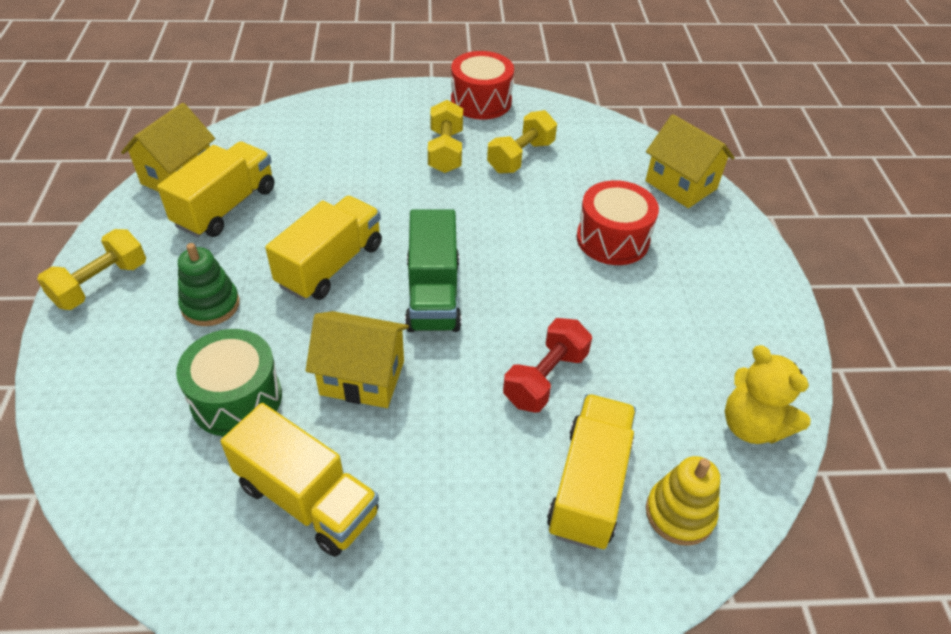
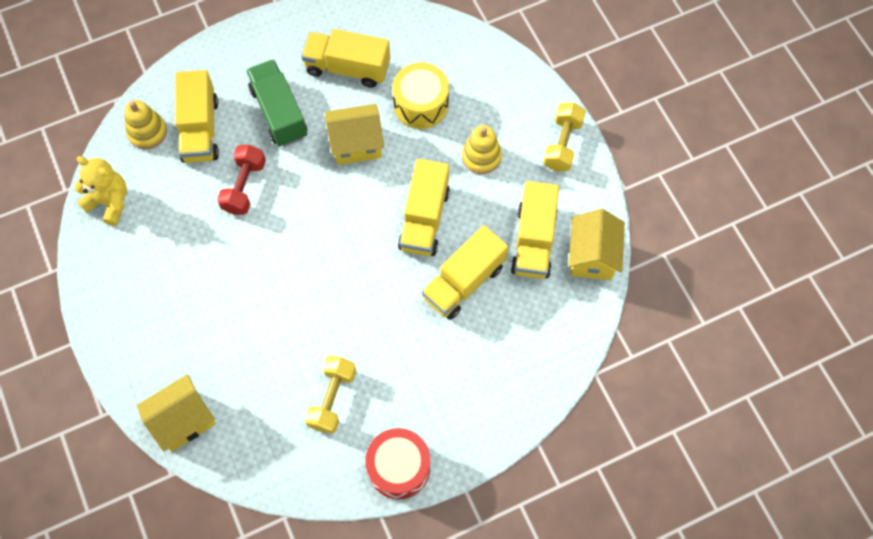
camera: 160 degrees right, 20 degrees up
(210, 305) = (481, 157): green stacking toy -> yellow stacking toy
(236, 398) = (421, 104): green drum -> yellow drum
(329, 198) = (464, 282): none -> yellow truck
(433, 294) = (342, 222): green truck -> green truck (279, 112)
(445, 151) = (400, 378): yellow dumbbell -> none
(612, 239) = (228, 328): red drum -> none
(681, 185) = (183, 420): yellow house -> yellow house turned 60 degrees counterclockwise

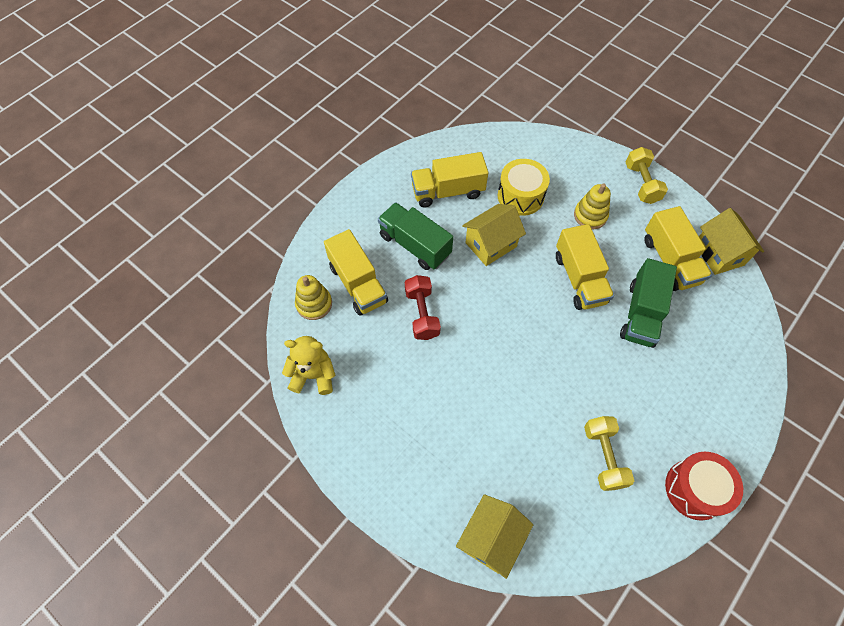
camera: 25 degrees left, 5 degrees down
(464, 282) = (641, 314): yellow truck -> green truck

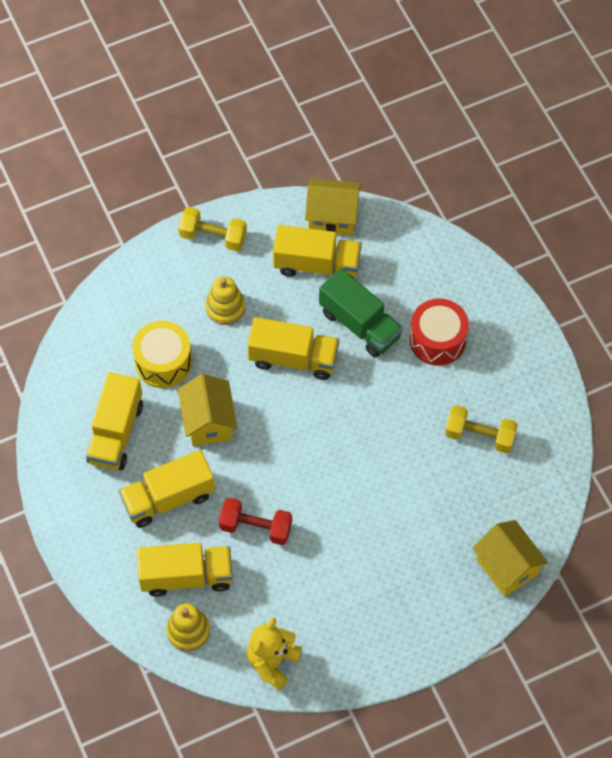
camera: 65 degrees left, 0 degrees up
(415, 245) = (168, 498): green truck -> yellow truck
(695, 489) = (541, 378): red drum -> red drum (437, 340)

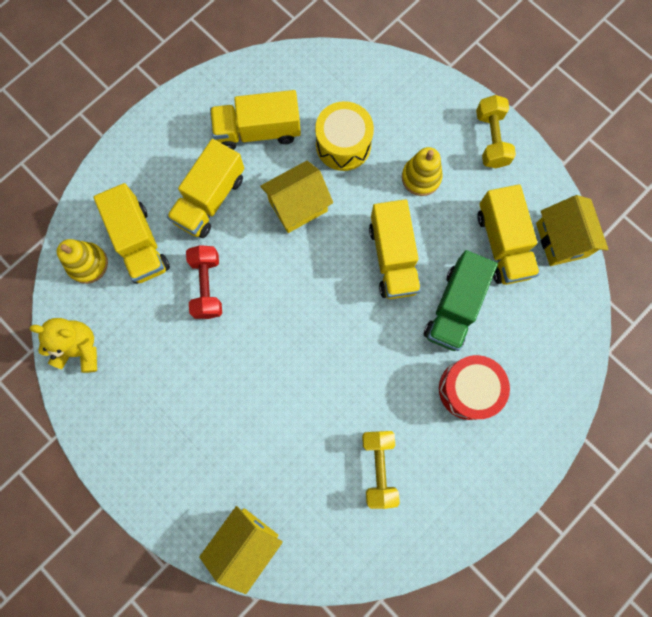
camera: 70 degrees right, 15 degrees up
(168, 498) = (210, 199): yellow truck -> yellow truck turned 105 degrees counterclockwise

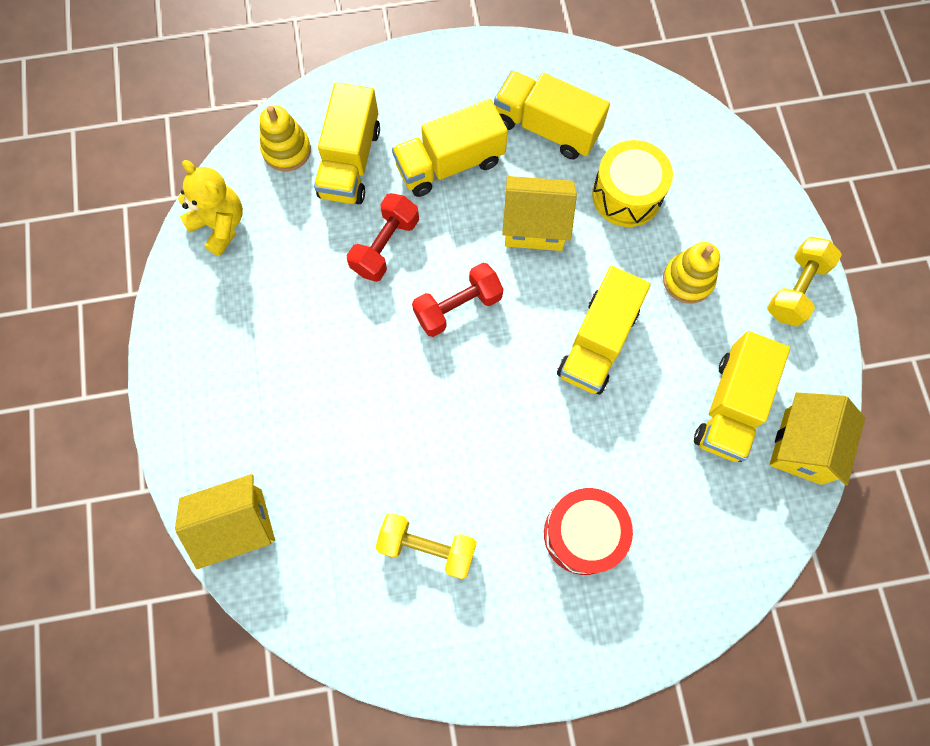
camera: 35 degrees right, 5 degrees down
(286, 295) = (458, 307): none -> red dumbbell
(379, 467) = (427, 547): yellow dumbbell -> yellow dumbbell turned 75 degrees clockwise
(454, 307) = (629, 437): green truck -> none

